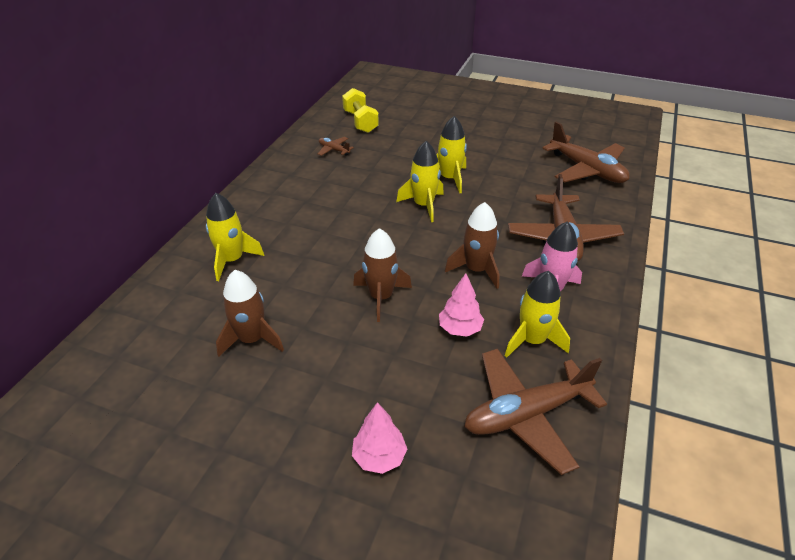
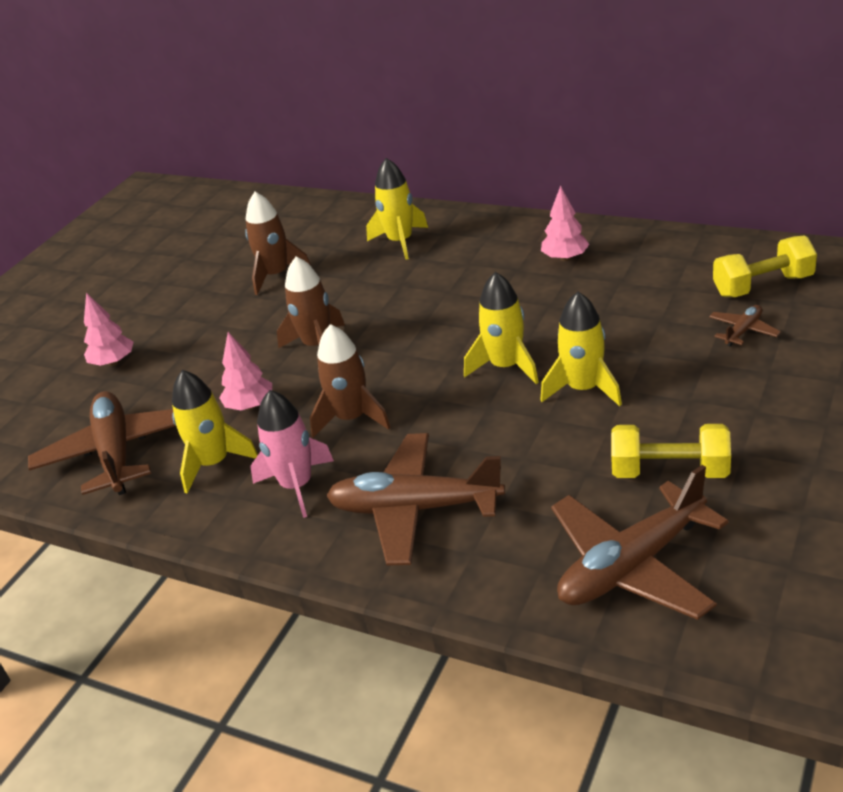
camera: 100 degrees right, 5 degrees down
(300, 181) = (565, 258): none -> pink tree
(334, 150) = (659, 273): brown plane -> brown plane (743, 331)
(519, 157) = (669, 471): none -> yellow dumbbell

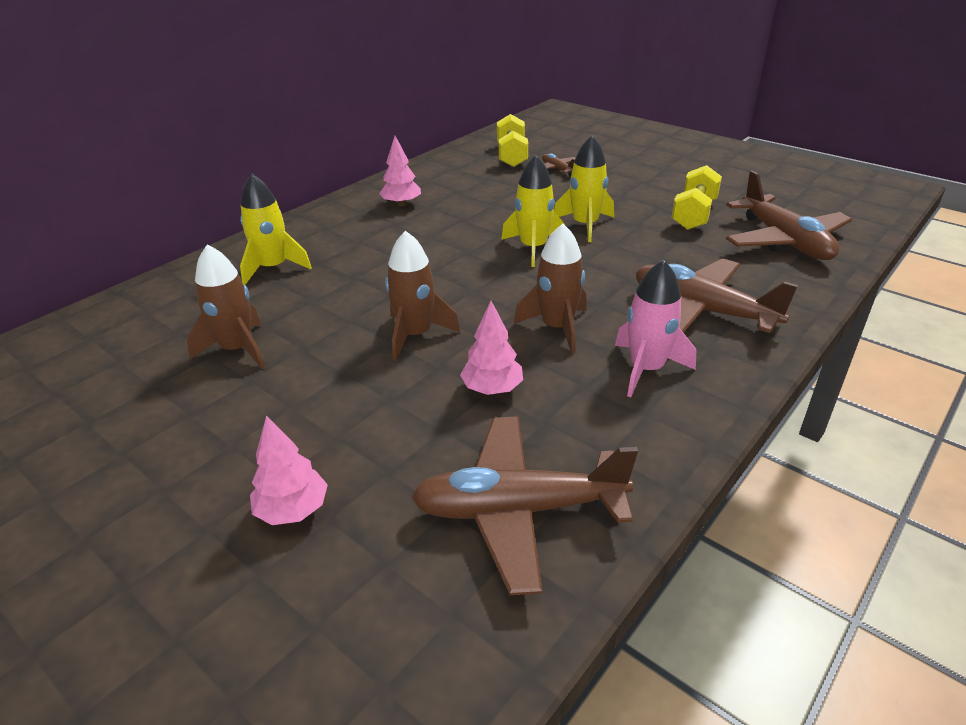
camera: 80 degrees left, 0 degrees up
(214, 463) = (583, 422): yellow rocket -> none
(415, 509) = (702, 311): brown plane -> brown plane turned 105 degrees clockwise

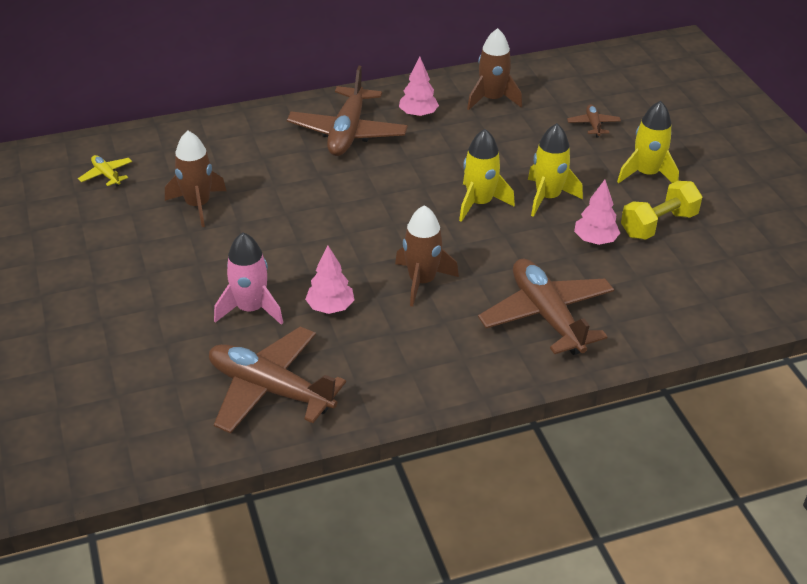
camera: 30 degrees right, 5 degrees up
(88, 360) = (106, 175): none -> yellow plane
(273, 268) = (271, 143): yellow rocket -> yellow rocket (646, 174)
(292, 510) = (151, 329): pink tree -> pink tree (595, 240)
(415, 335) = (318, 244): brown rocket -> brown rocket (492, 99)
(511, 155) = (569, 92): yellow dumbbell -> none
(646, 369) = (448, 341): pink rocket -> pink rocket (251, 309)
(784, 241) = (705, 284): brown plane -> brown plane (347, 132)

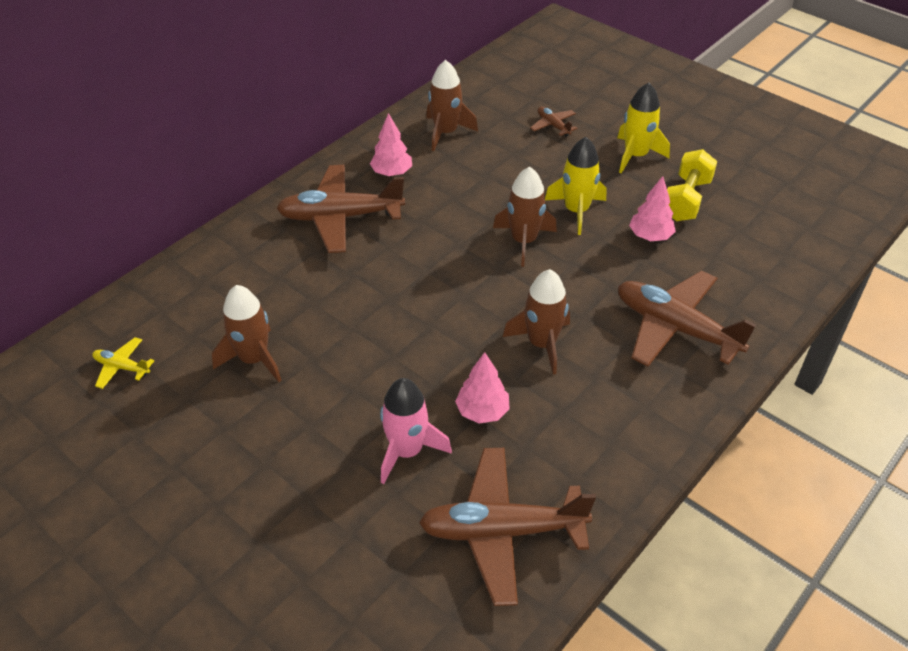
camera: 30 degrees left, 5 degrees up
(347, 132) = (340, 217): brown plane -> brown plane turned 105 degrees clockwise
(479, 203) = (523, 241): yellow rocket -> brown rocket

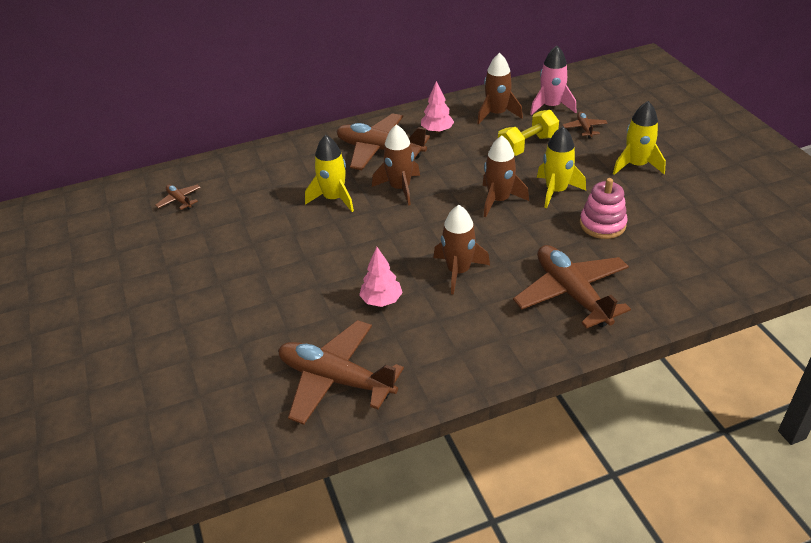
camera: 30 degrees right, 5 degrees down
(122, 367) = (179, 200): yellow plane -> brown plane
(254, 359) = (259, 220): brown rocket -> brown rocket (400, 188)
(330, 299) = (334, 198): none -> yellow rocket
(407, 451) = (312, 307): pink rocket -> pink rocket (551, 106)
(650, 236) = (602, 224): pink tree -> pink stacking toy
(686, 200) = (654, 207): yellow dumbbell -> yellow dumbbell (527, 145)

